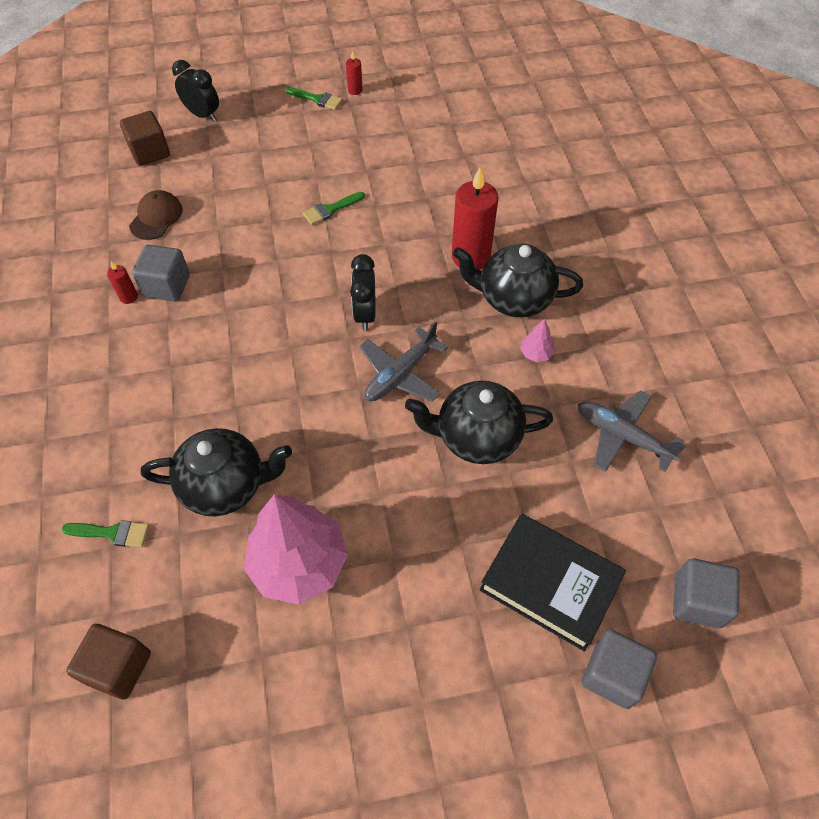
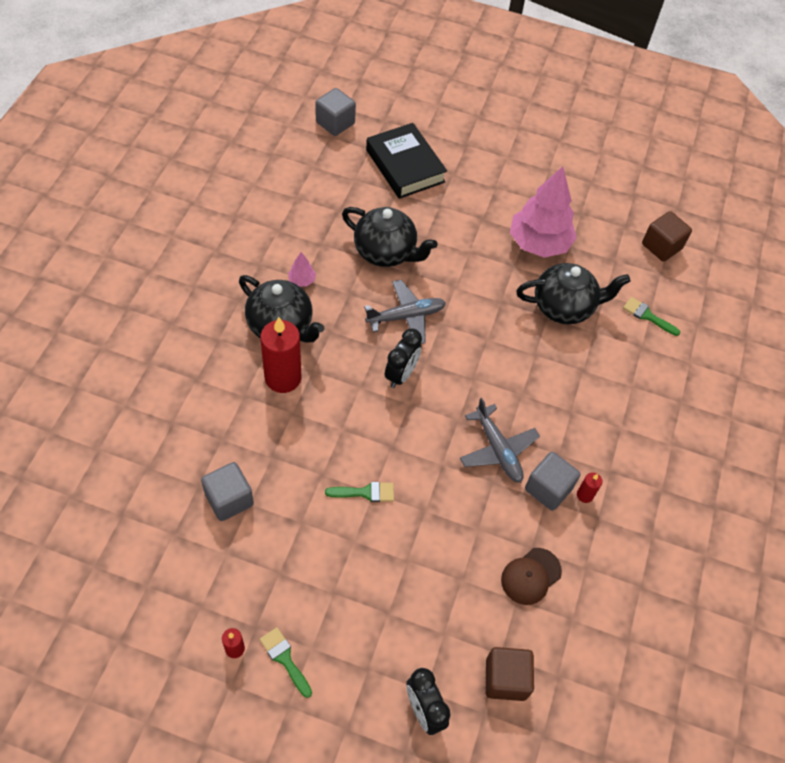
camera: 155 degrees left, 0 degrees up
(226, 485) = (564, 307): black teapot -> black teapot turned 150 degrees clockwise
(612, 675) = (405, 121): grey cube -> grey cube (229, 499)
(622, 436) = (295, 207): grey plane -> grey plane (498, 450)

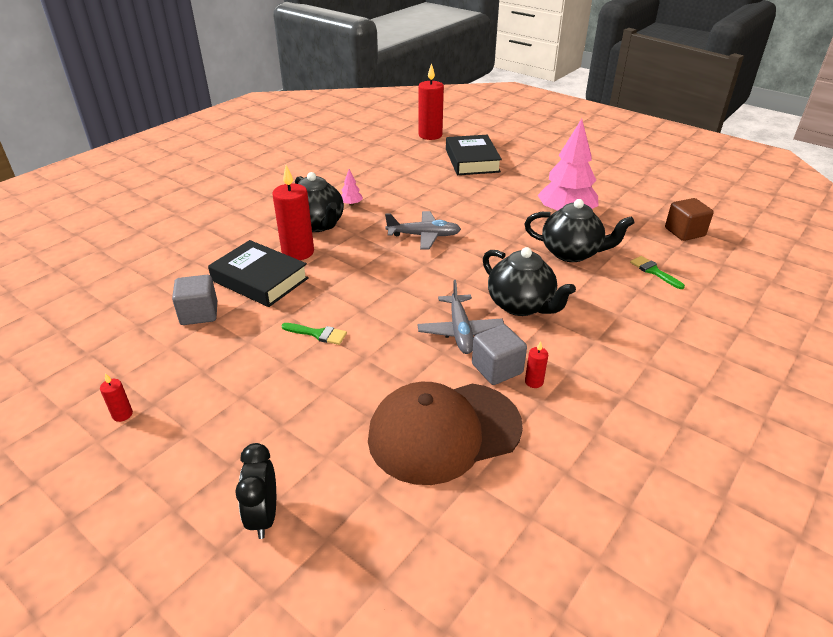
camera: 25 degrees right, 20 degrees down
(265, 432) = (260, 279): none -> black book
(284, 659) = (159, 434): green brush -> none
(335, 123) = (430, 135): grey cube -> red candle
(386, 252) = (429, 200): black teapot -> black teapot (521, 305)
(401, 374) = (398, 267): black clock -> none
(505, 679) = (368, 514): brown cube -> none
(530, 576) = (444, 432): brown cap -> brown cap, size x2.15

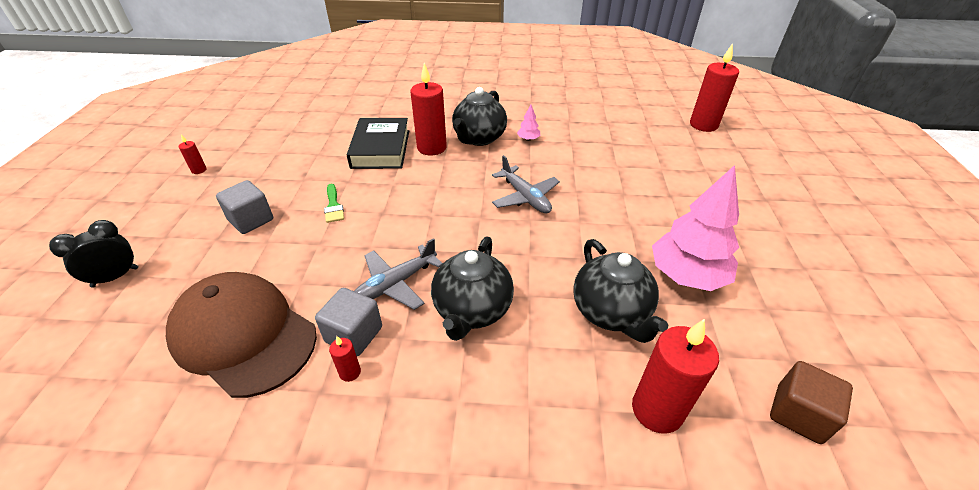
camera: 55 degrees right, 5 degrees up
(199, 314) = (320, 145): grey cube -> grey cube (251, 220)
(472, 160) = (697, 167): black book -> none
(653, 271) = (657, 410): green brush -> red candle

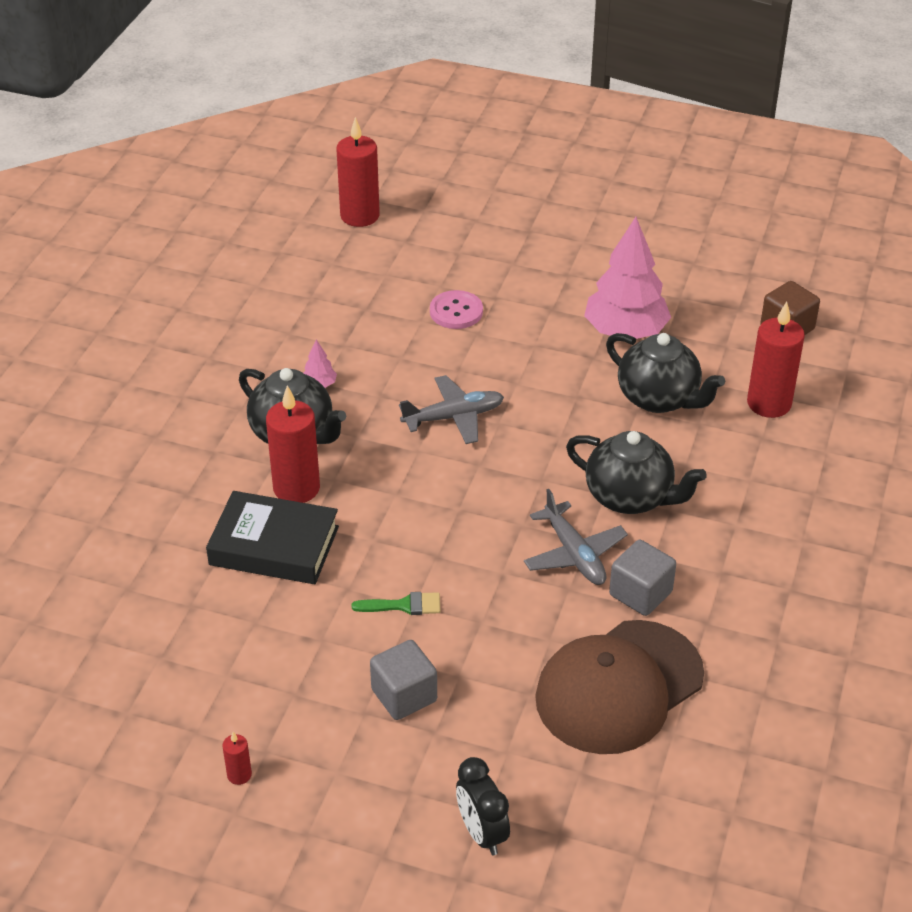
camera: 75 degrees left, 0 degrees up
(350, 372) = (688, 599): red candle -> none
(611, 313) = (659, 398): black teapot -> black teapot turned 45 degrees clockwise
(639, 180) = (456, 311): none -> pink button

